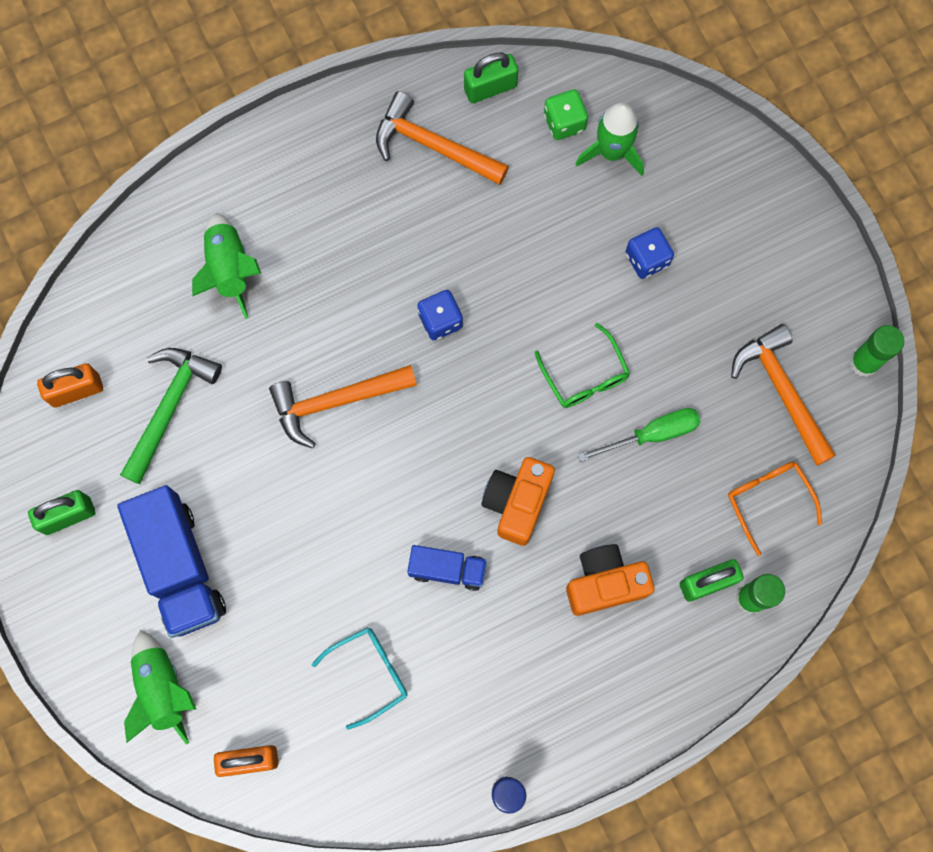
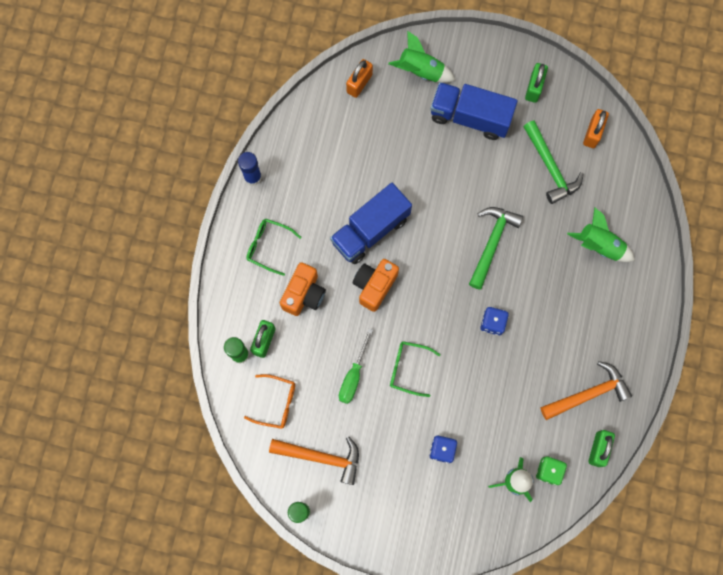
camera: 130 degrees right, 0 degrees up
(336, 401) = (492, 243): orange hammer -> green hammer
(369, 673) = (353, 160): turquoise glasses -> none
(447, 569) = (370, 230): blue truck -> blue truck, size x1.82
(517, 502) = (374, 286): orange camera -> orange camera turned 120 degrees counterclockwise
(582, 685) = (268, 246): none -> green glasses

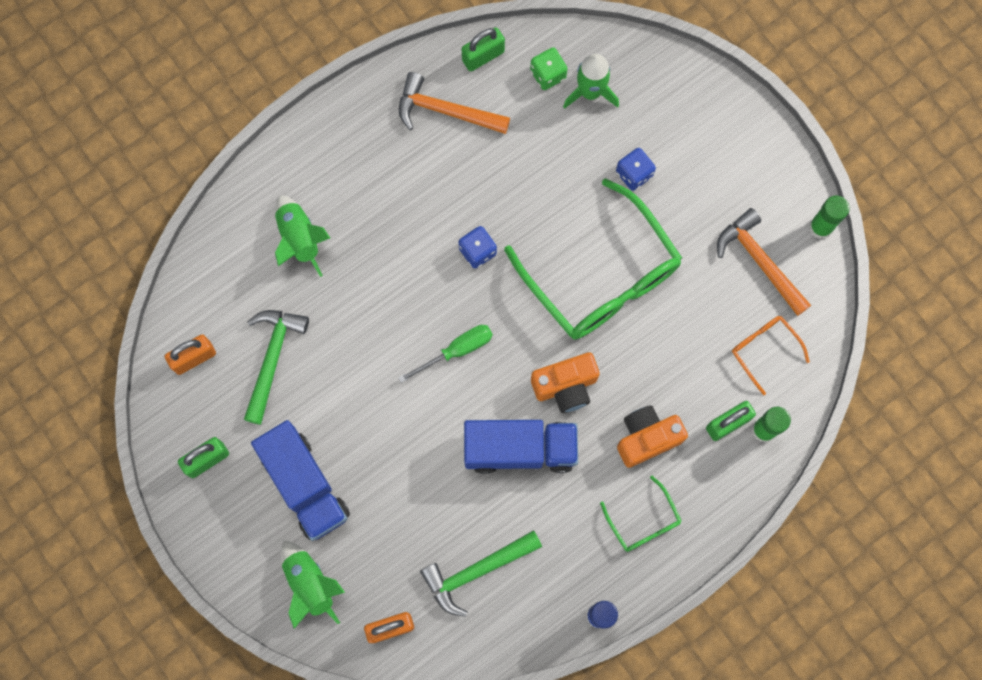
camera: 140 degrees left, 0 degrees up
(353, 376) = (663, 313): green screwdriver -> green screwdriver (457, 350)
(408, 368) = (601, 276): green glasses -> green glasses, size x2.22
(492, 243) = (406, 331): green hammer -> green hammer (476, 571)

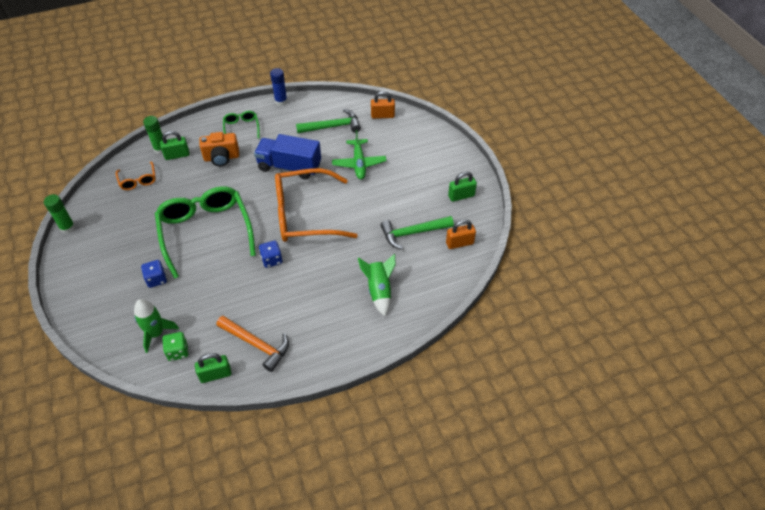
camera: 165 degrees left, 25 degrees down
(272, 359) = (413, 233): green hammer -> green hammer turned 45 degrees clockwise
(305, 485) = (409, 175): blue truck -> none
(310, 584) = (417, 137): green rocket -> none
(400, 489) = (359, 163): none -> green plane
(457, 350) = (305, 215): green screwdriver -> orange glasses
(565, 386) = (252, 187): orange camera -> none
(760, 261) = (113, 219): orange hammer -> none

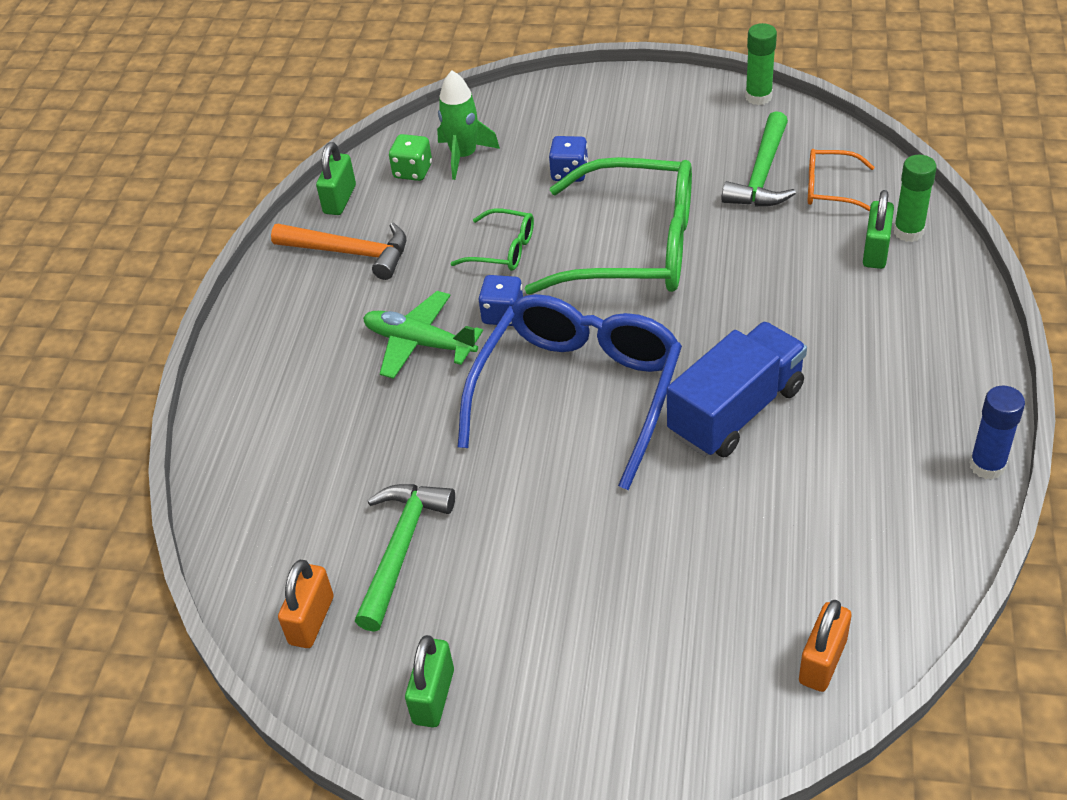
camera: 125 degrees right, 5 degrees down
(221, 158) = (829, 313): orange camera -> none
(241, 128) = (915, 367): green glasses -> green glasses (503, 250)
(256, 344) = (350, 253): orange hammer -> orange hammer turned 135 degrees counterclockwise
(305, 215) = (578, 392): orange glasses -> blue glasses
(332, 126) = (833, 535): green hammer -> green hammer (762, 174)
(359, 163) = (670, 538): green plane -> green plane (419, 343)
(379, 291) = (315, 437): green rocket -> none

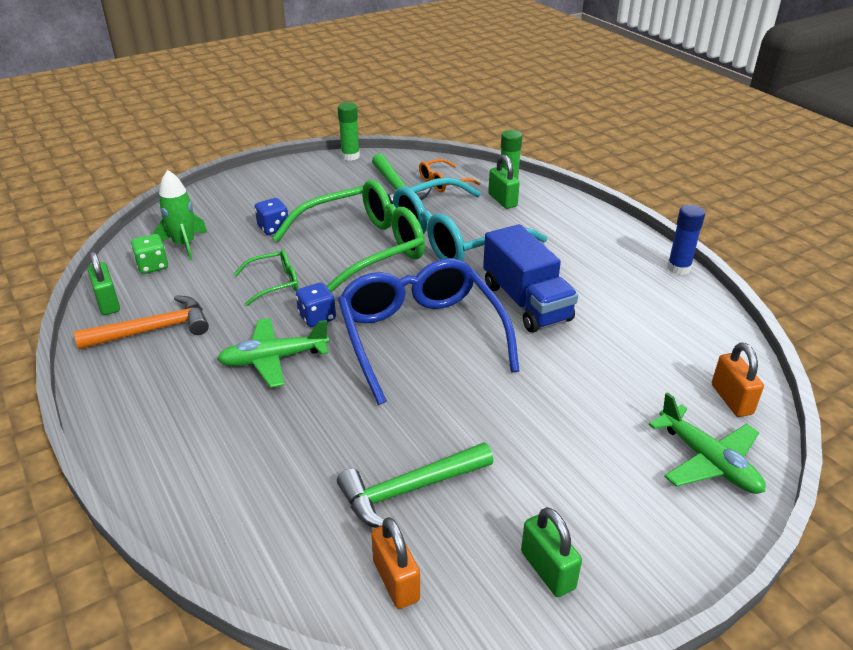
camera: 45 degrees left, 10 degrees down
(401, 549) = (409, 490): green hammer -> green hammer turned 90 degrees counterclockwise
(705, 705) = (708, 461): none -> green plane
(736, 411) = (526, 302): blue truck -> blue truck turned 150 degrees clockwise
(752, 280) = (454, 238): none -> turquoise glasses

